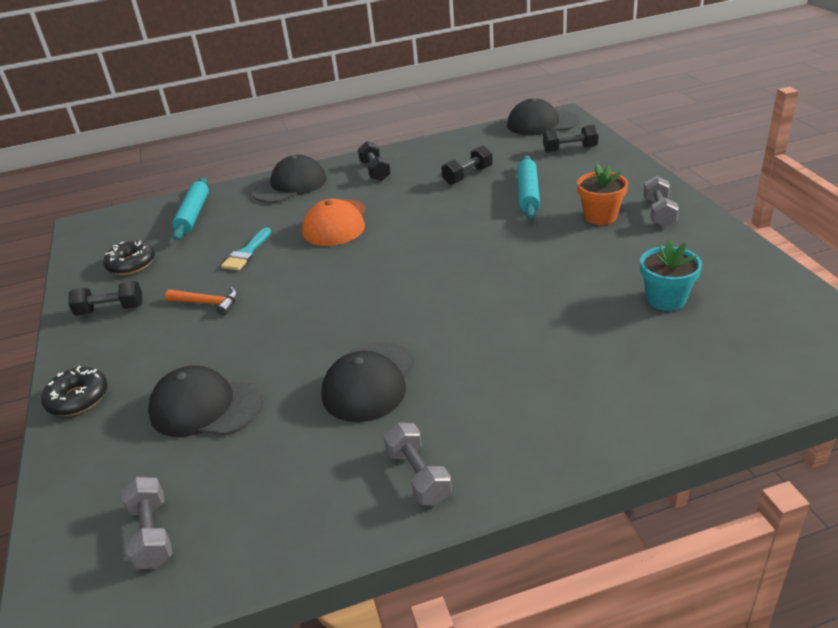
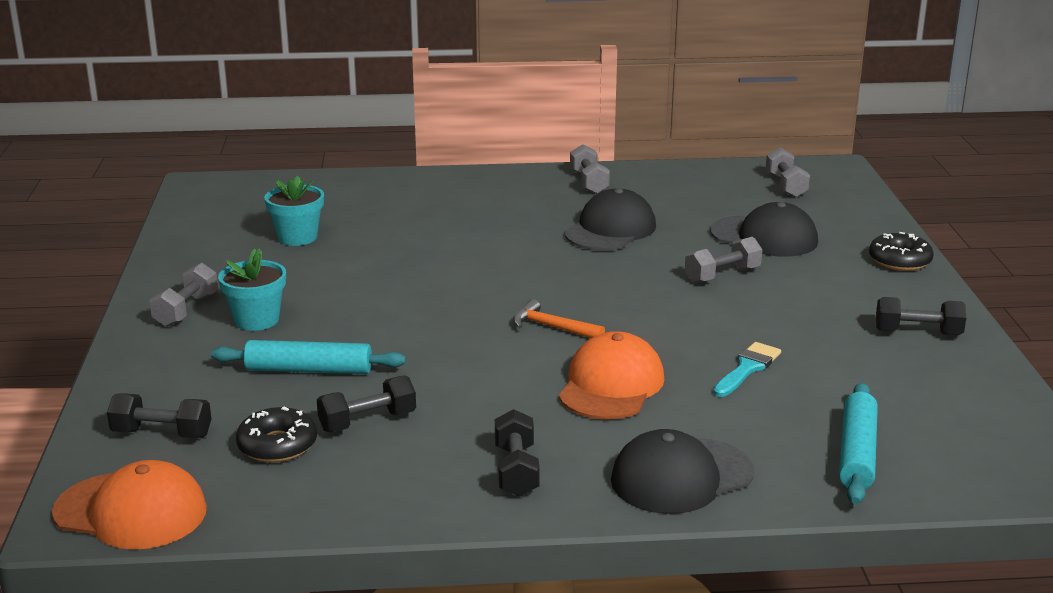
camera: 170 degrees left, 10 degrees down
(131, 264) = (924, 386): black donut -> black donut (277, 445)
(208, 303) = (788, 317): orange hammer -> orange hammer (552, 327)
(255, 339) = (722, 275): none -> grey dumbbell
(528, 194) = (309, 370): turquoise rolling pin -> turquoise rolling pin turned 75 degrees clockwise
(542, 123) = (131, 511): black cap -> orange cap
(600, 216) = (256, 320): orange flower pot -> turquoise flower pot

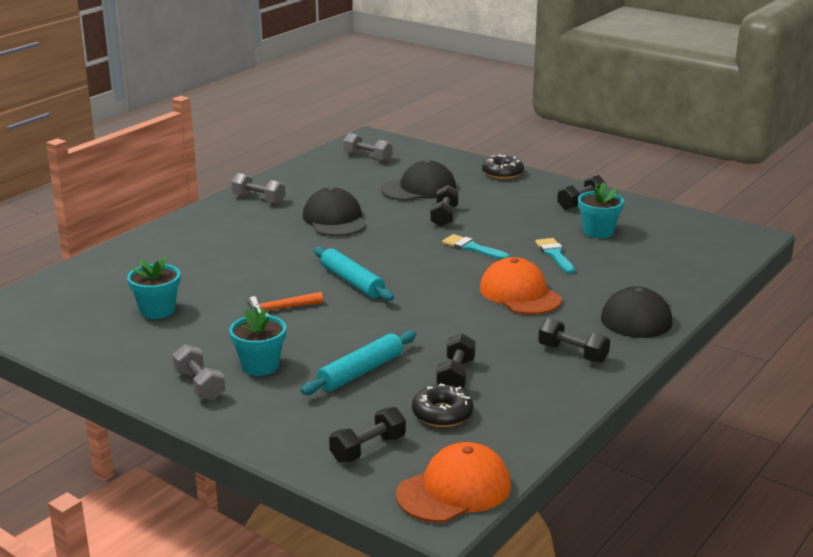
camera: 50 degrees left, 0 degrees up
(552, 327) = (428, 282): orange hammer -> orange hammer (281, 309)
(675, 318) = (472, 248): none -> turquoise brush
(722, 275) = (444, 217): grey dumbbell -> black dumbbell
(857, 453) = (671, 266): turquoise rolling pin -> turquoise rolling pin (352, 282)
(860, 371) = (598, 232): none -> turquoise flower pot

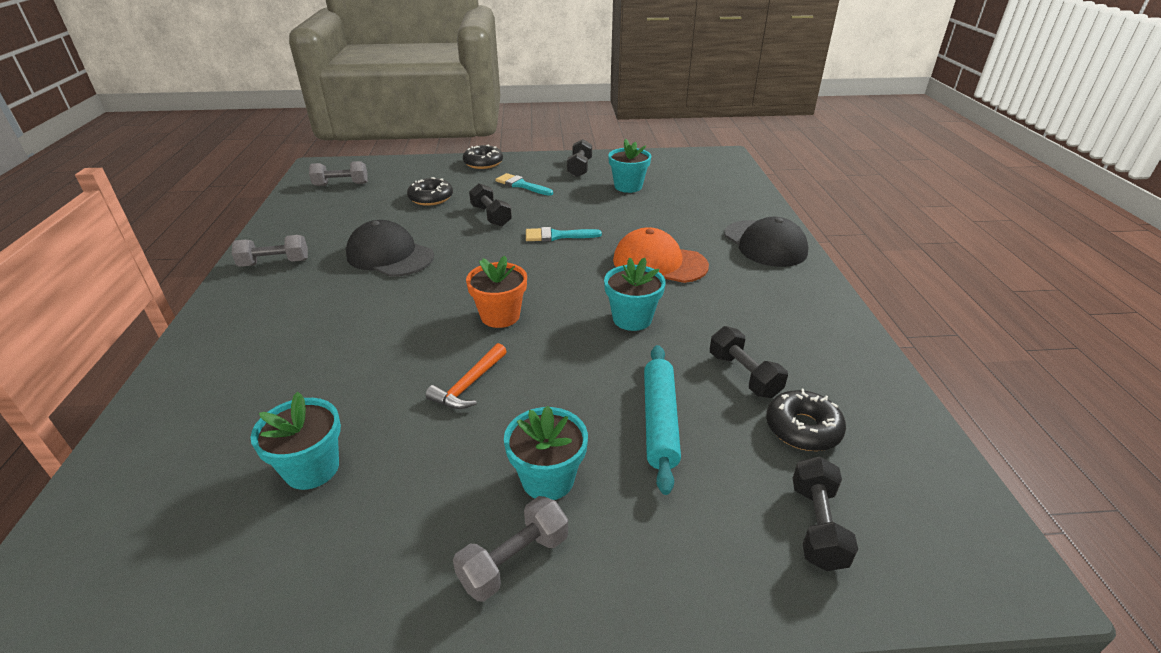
camera: 40 degrees left, 10 degrees up
(199, 385) = (514, 560): grey dumbbell -> grey dumbbell turned 60 degrees counterclockwise
(352, 282) = (500, 316): turquoise rolling pin -> orange flower pot
(419, 189) = (431, 198): black cap -> black donut
(436, 318) = (632, 319): none -> turquoise flower pot
(454, 490) = (962, 523): orange cap -> none
(555, 254) = (628, 217): turquoise brush -> turquoise brush (521, 185)
(572, 353) = (785, 301): black dumbbell -> none

